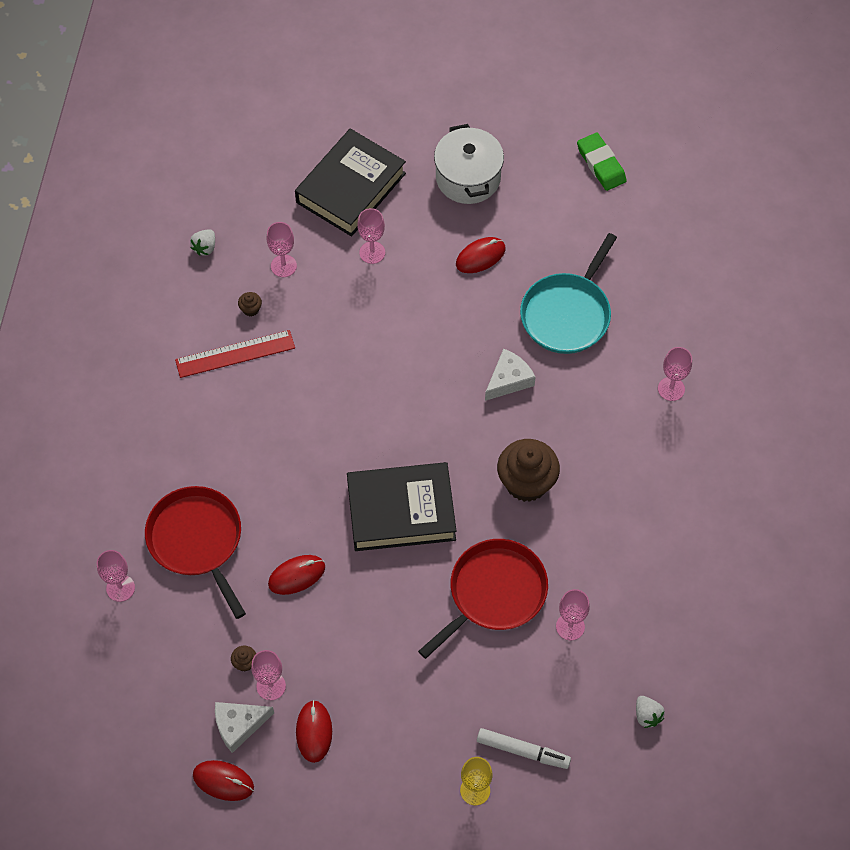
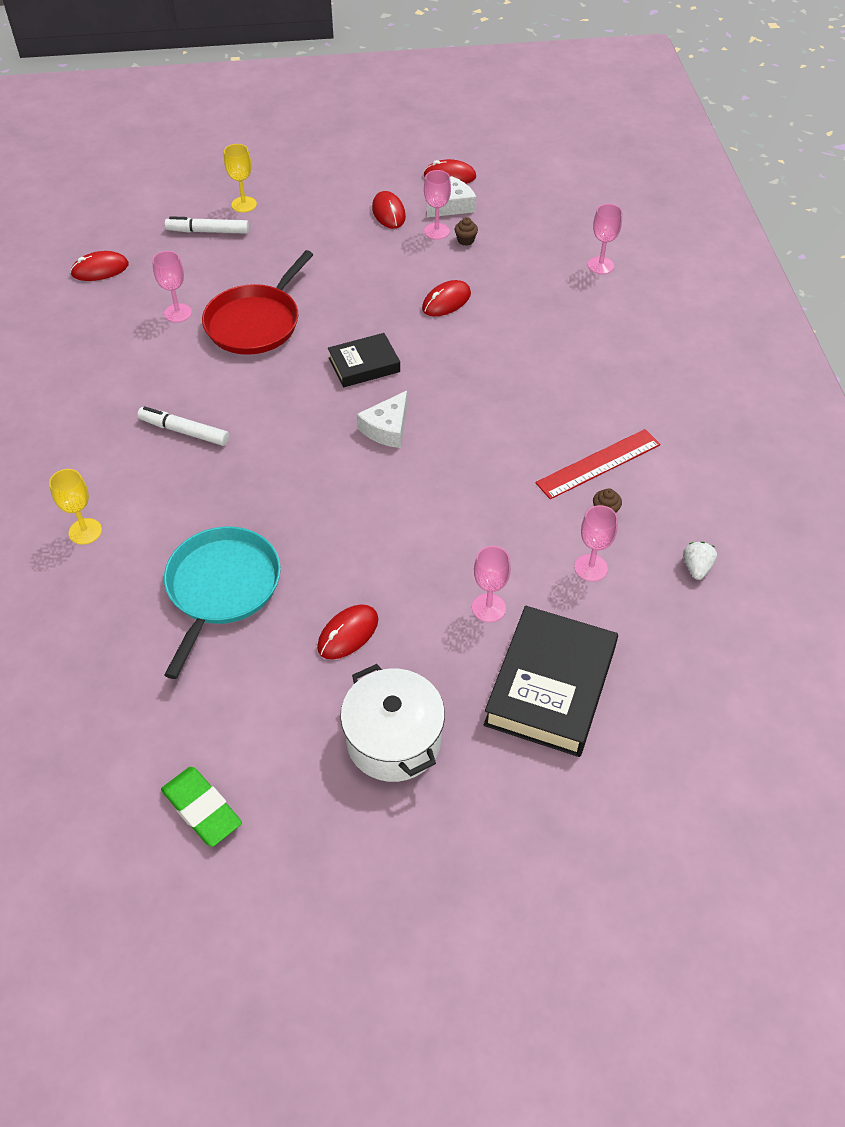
camera: 165 degrees right, 10 degrees down
(197, 540) = (551, 308): red pan -> none
(401, 511) = (364, 365): black book -> black book, size x0.58
(508, 380) = (280, 501): white cheese -> white cheese (387, 428)
(526, 482) = (240, 412): brown cupcake -> none
(580, 472) = (184, 431): none -> white marker
(647, 715) = (100, 269): white strawberry -> red mouse
(671, 389) = (85, 531): pink goblet -> yellow goblet

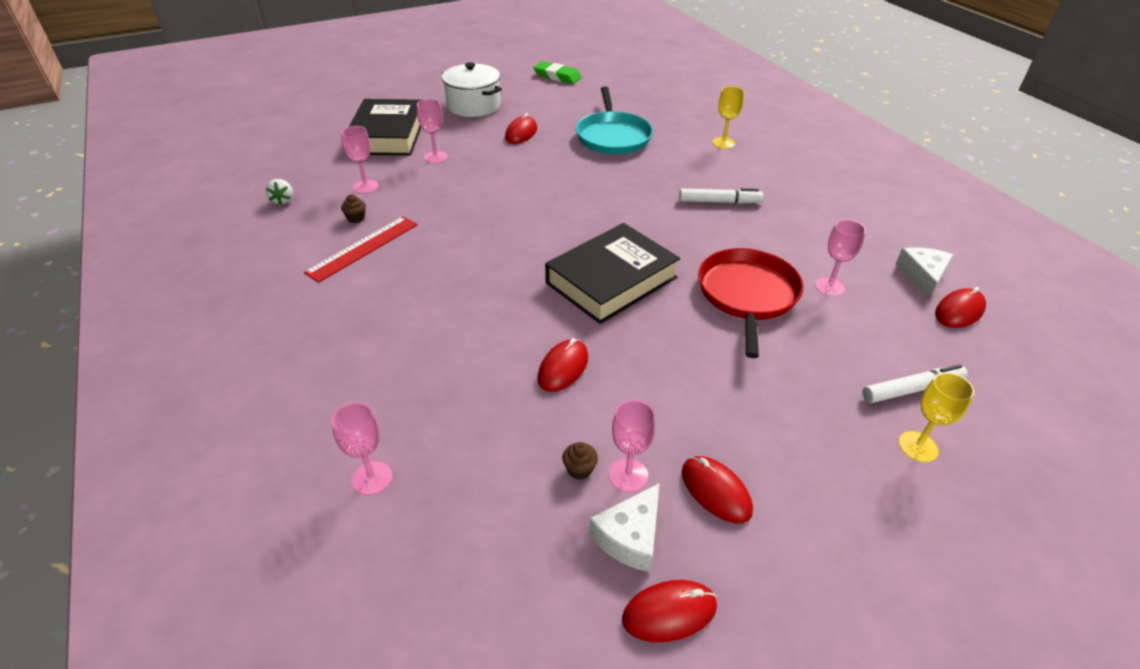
camera: 160 degrees right, 10 degrees down
(364, 365) = (611, 280): black book -> black book, size x1.73
(387, 428) = (559, 236): white cheese -> white cheese (922, 276)

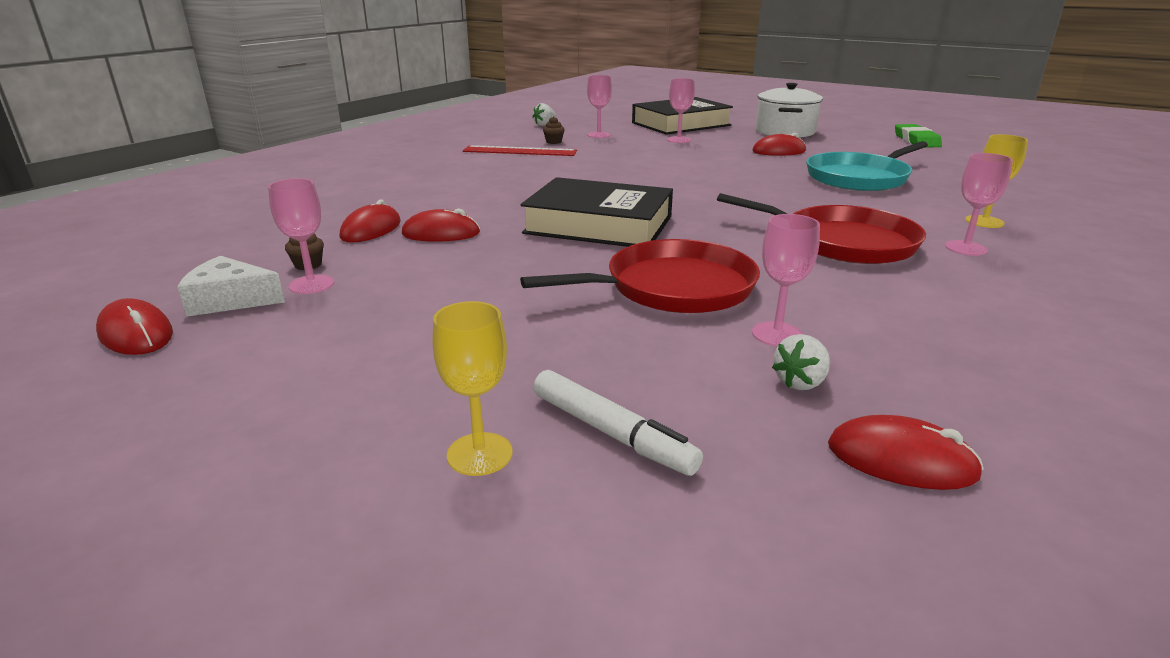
camera: 60 degrees right, 15 degrees down
(372, 478) = (263, 208): pink goblet -> pink goblet (965, 248)
(715, 491) = (309, 327): red mouse -> red mouse (371, 229)
(719, 202) = (842, 242): white marker -> red pan
(884, 305) = (800, 382): none -> white strawberry
(922, 276) = (945, 408): white cheese -> none

